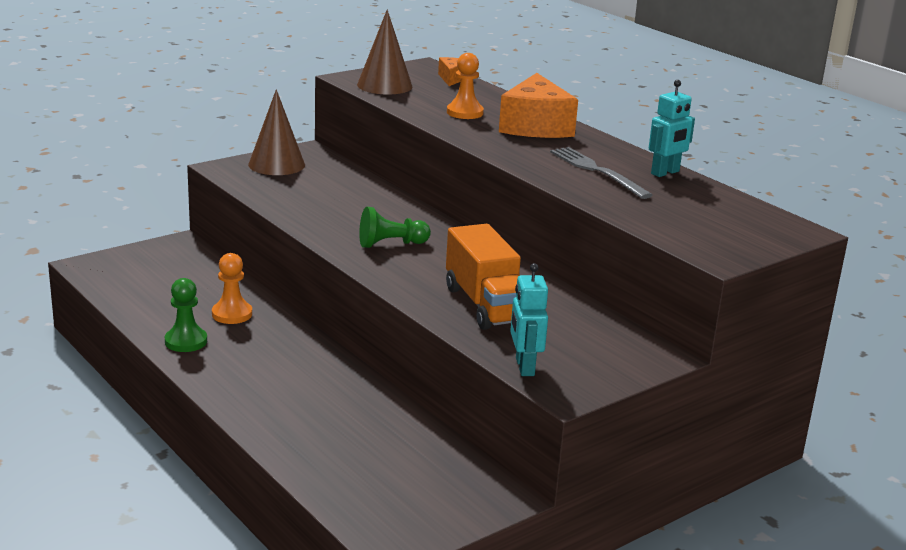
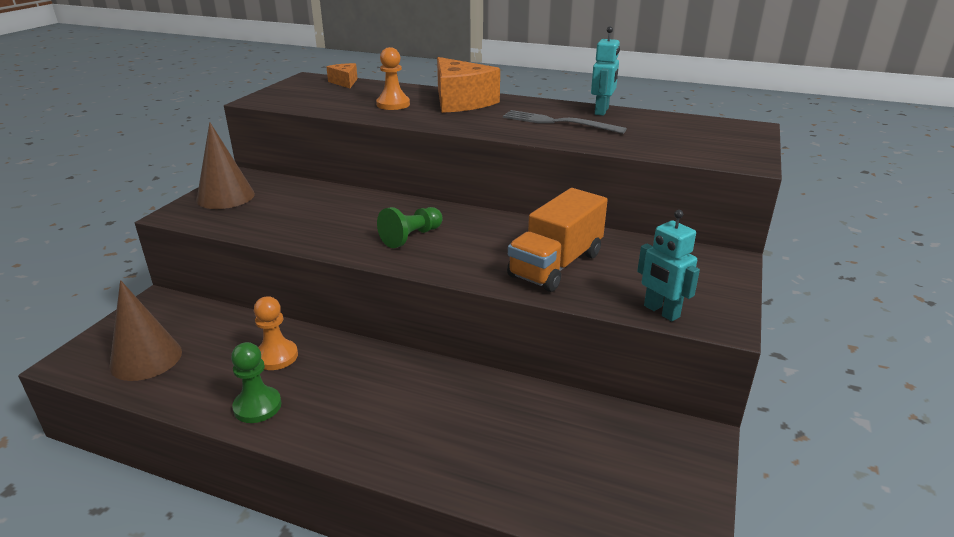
camera: 30 degrees left, 5 degrees up
(384, 85) = (297, 99): brown cone -> brown cone (146, 358)
(486, 305) = (556, 265): orange truck -> orange truck turned 90 degrees clockwise

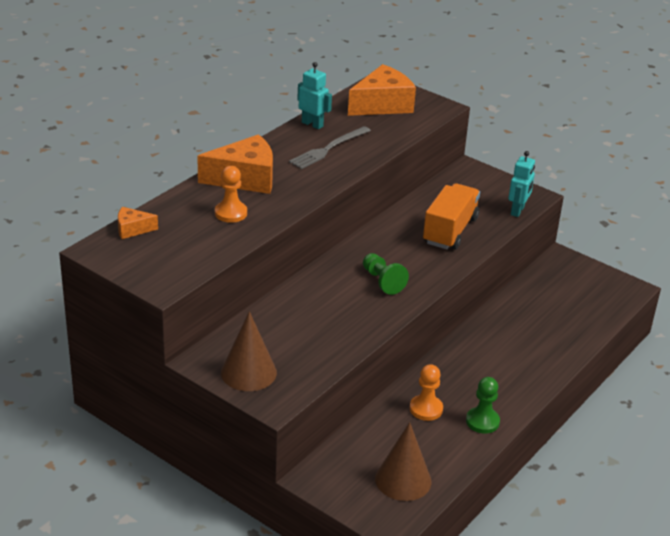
camera: 75 degrees left, 5 degrees up
(556, 265) = (450, 231): orange truck -> orange truck turned 120 degrees counterclockwise
(661, 311) = (517, 211): turquoise robot -> turquoise robot turned 45 degrees counterclockwise
(697, 133) = (382, 105): none -> orange cheese

